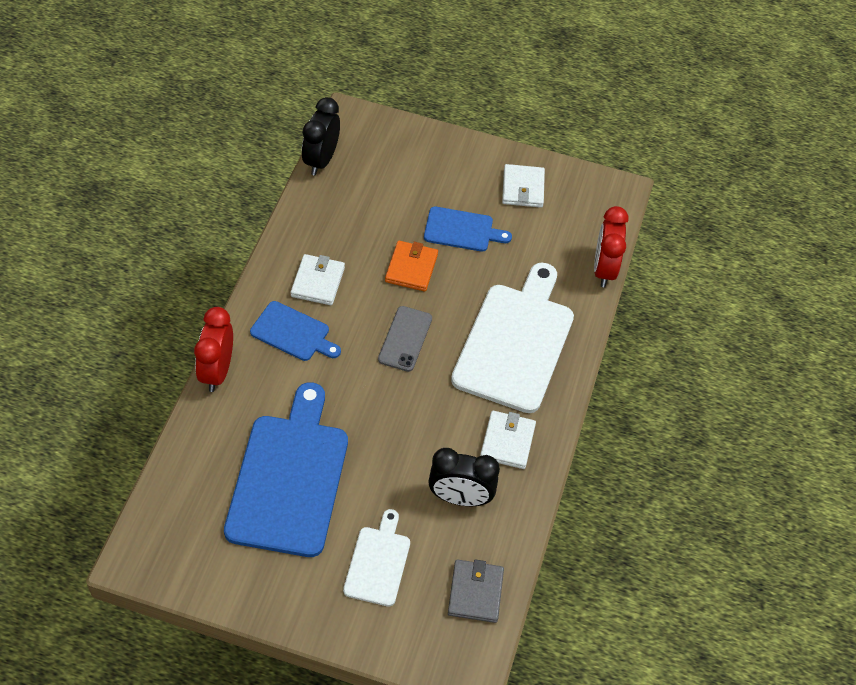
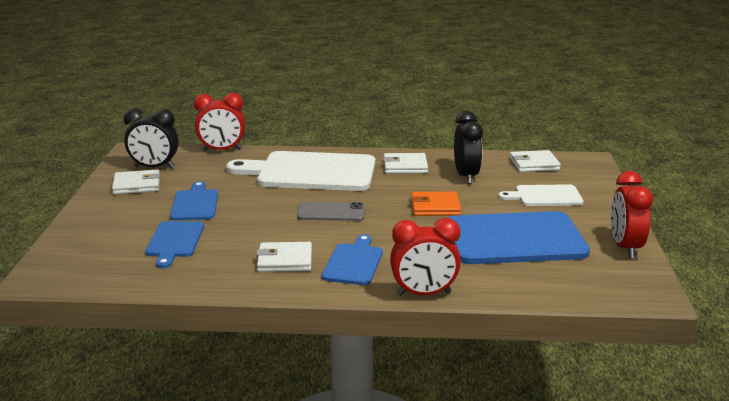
camera: 100 degrees left, 30 degrees down
(230, 586) = (625, 247): none -> red clock
(321, 160) = (110, 285): black clock -> black clock (154, 167)
(384, 207) = (174, 241): none -> blue cutting board
(411, 268) = (249, 219): orange wallet -> orange wallet (435, 207)
(475, 592) = (534, 164): grey wallet -> white wallet

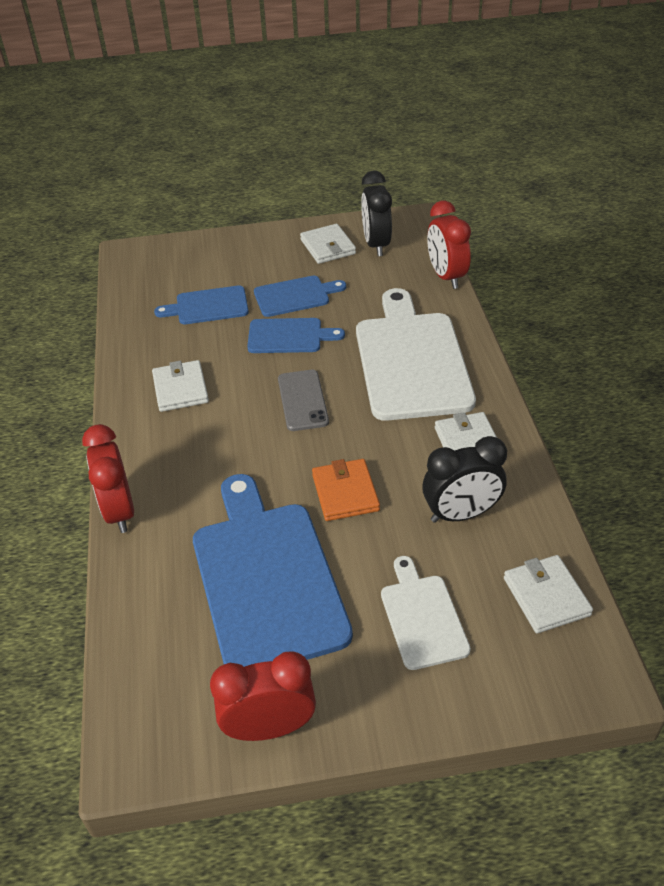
camera: 80 degrees right, 20 degrees up
(354, 262) = (182, 442): blue cutting board -> blue cutting board (289, 336)

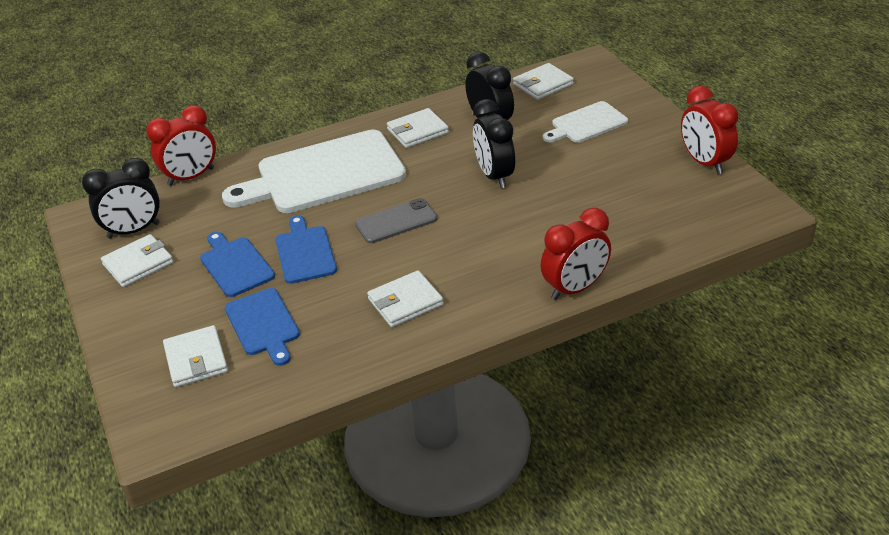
camera: 105 degrees left, 5 degrees down
(192, 272) = (196, 359): none -> white wallet
(266, 578) = (595, 192): blue cutting board -> none
(345, 492) = (494, 176): orange wallet -> black clock

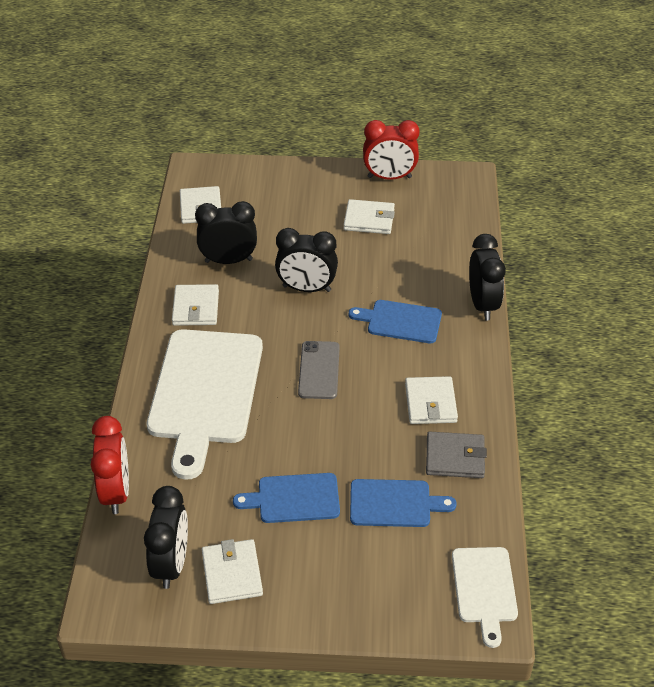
camera: 65 degrees left, 5 degrees up
(196, 359) = (409, 565): white wallet -> white wallet (369, 220)
(305, 252) = (314, 444): blue cutting board -> blue cutting board (400, 321)
(344, 343) = (455, 458): none -> grey wallet
(575, 288) = (482, 304): red clock -> black clock
(586, 124) = (283, 210): white cutting board -> white cutting board (484, 589)

